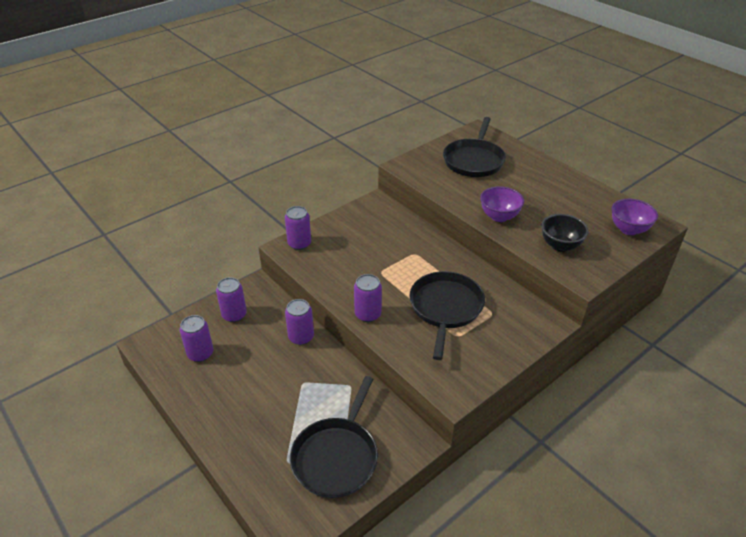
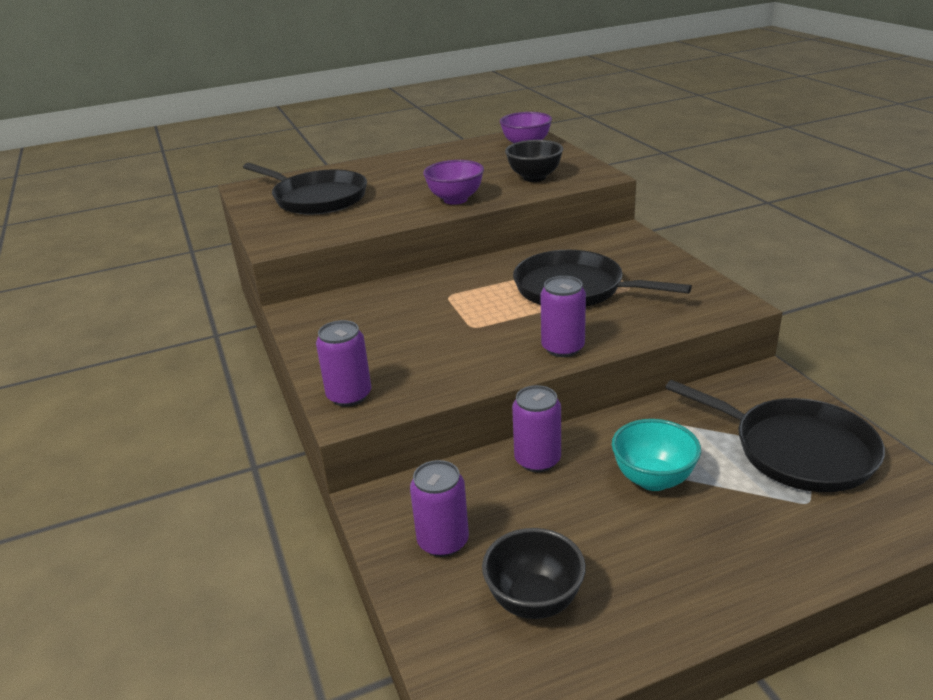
camera: 70 degrees left, 10 degrees down
(200, 353) = (534, 601): purple can -> black bowl
(294, 388) = (653, 479): none -> turquoise bowl

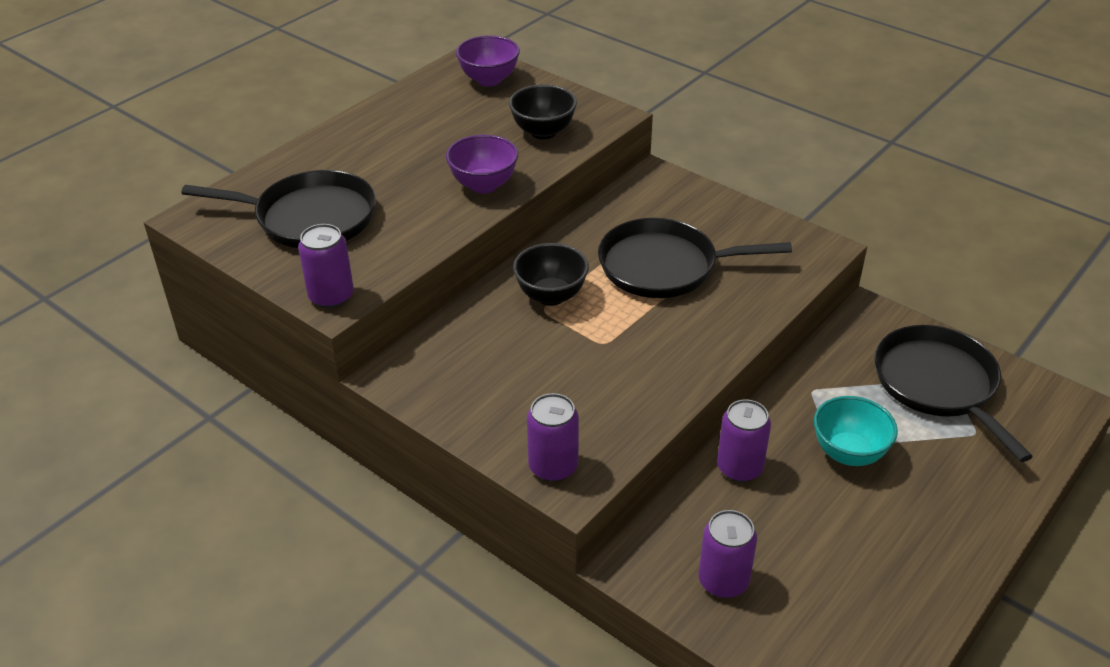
camera: 30 degrees left, 10 degrees up
(534, 601) = (839, 605): black bowl -> black bowl (551, 296)
(563, 348) = (710, 345): purple can -> purple can (331, 296)
(797, 450) = (938, 384): black pan -> black pan turned 120 degrees counterclockwise

